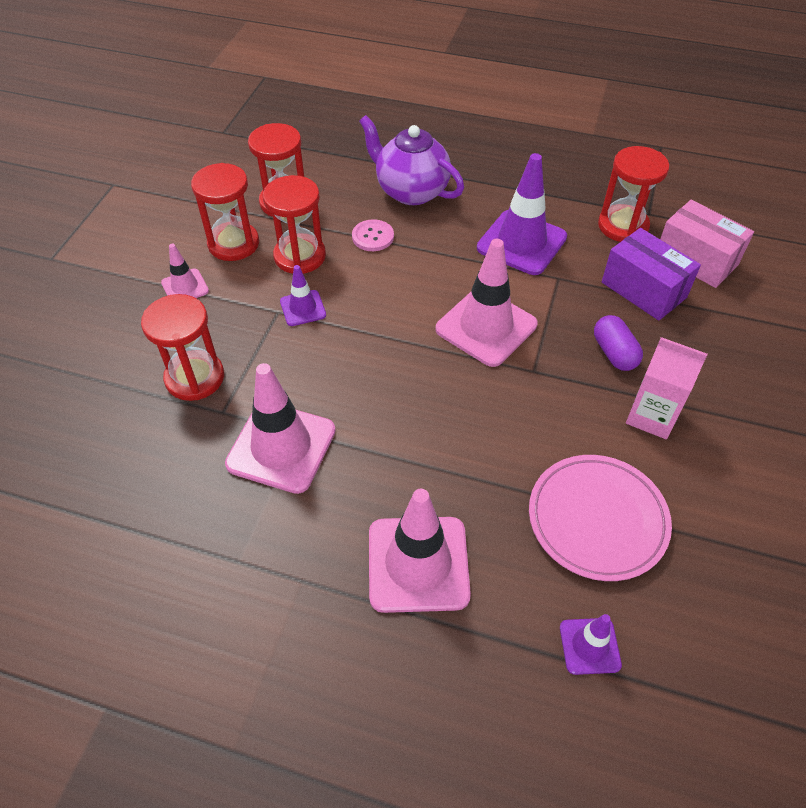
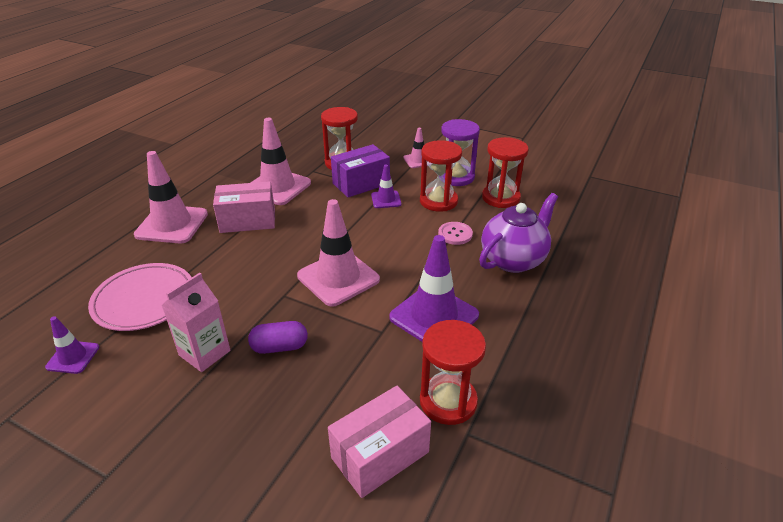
camera: 100 degrees right, 15 degrees down
(233, 244) = (456, 177): red hourglass -> purple hourglass
(386, 458) = (248, 221): none -> pink box
(589, 646) = (73, 278): purple traffic cone -> purple traffic cone (73, 357)
(643, 290) = (348, 391): purple box -> purple box (361, 183)

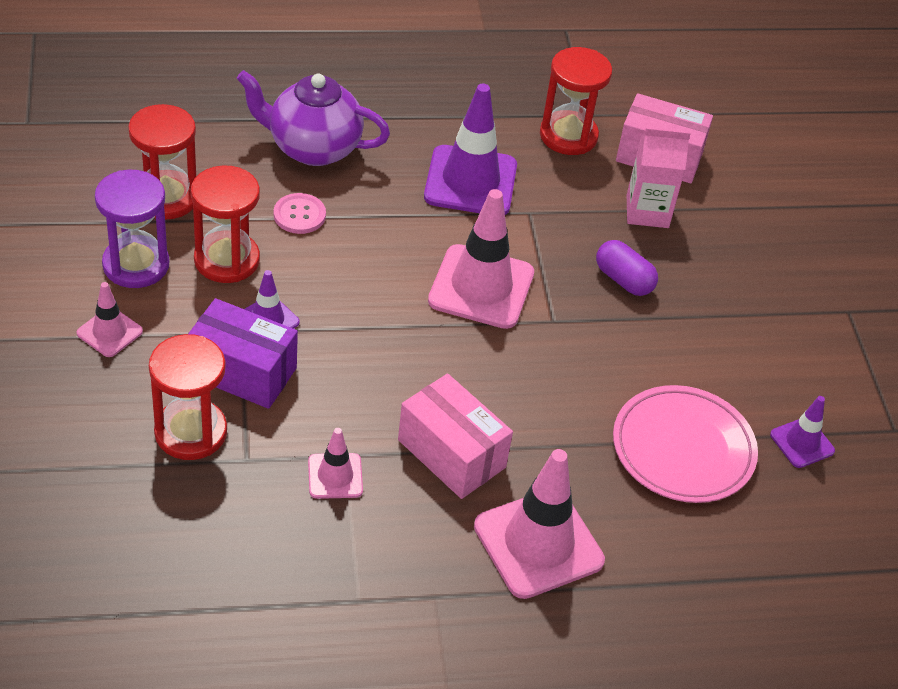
camera: 130 degrees left, 10 degrees up
(204, 353) = (688, 334): pink carton -> pink carton (647, 211)
(277, 187) = (335, 476): pink traffic cone -> pink traffic cone, size x0.52

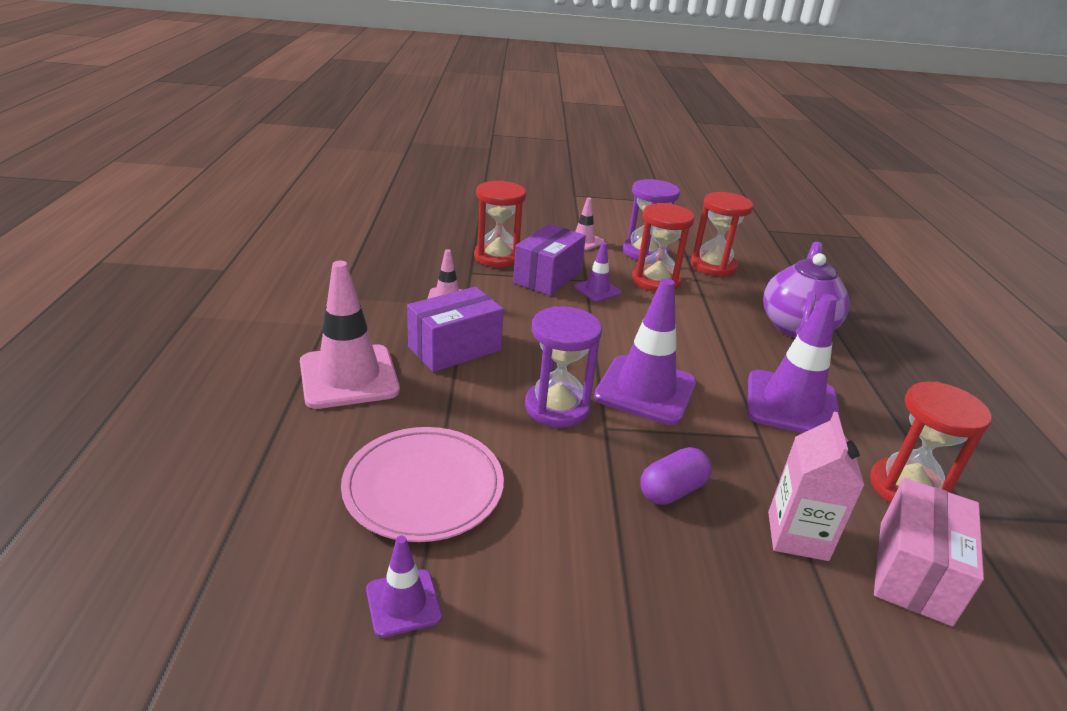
camera: 100 degrees right, 15 degrees down
(299, 215) = (712, 312): pink button -> none
(451, 453) = (454, 349): pink box -> purple box
(481, 287) = (645, 390): pink traffic cone -> purple traffic cone
(534, 357) = (557, 407): none -> purple hourglass

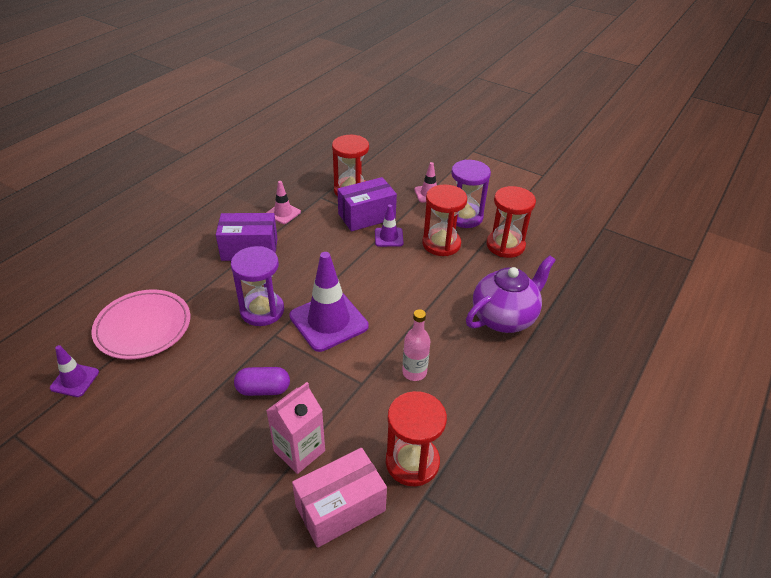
camera: 35 degrees right, 10 degrees up
(349, 377) = (176, 247): pink traffic cone -> none
(792, 404) = (414, 372): purple traffic cone -> pink bottle

